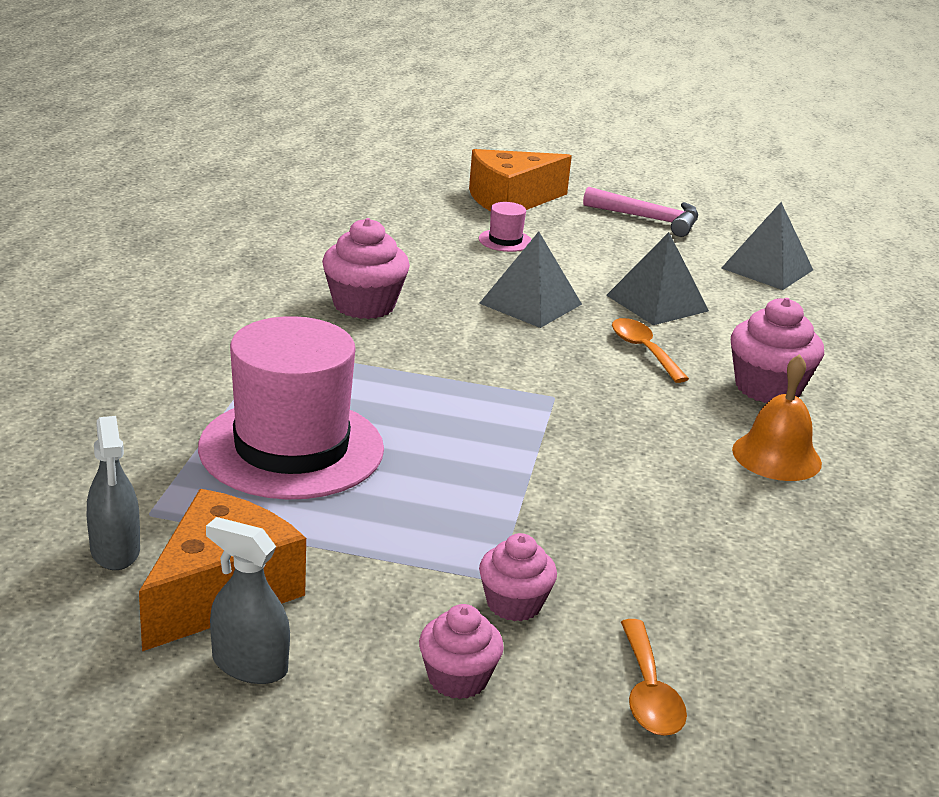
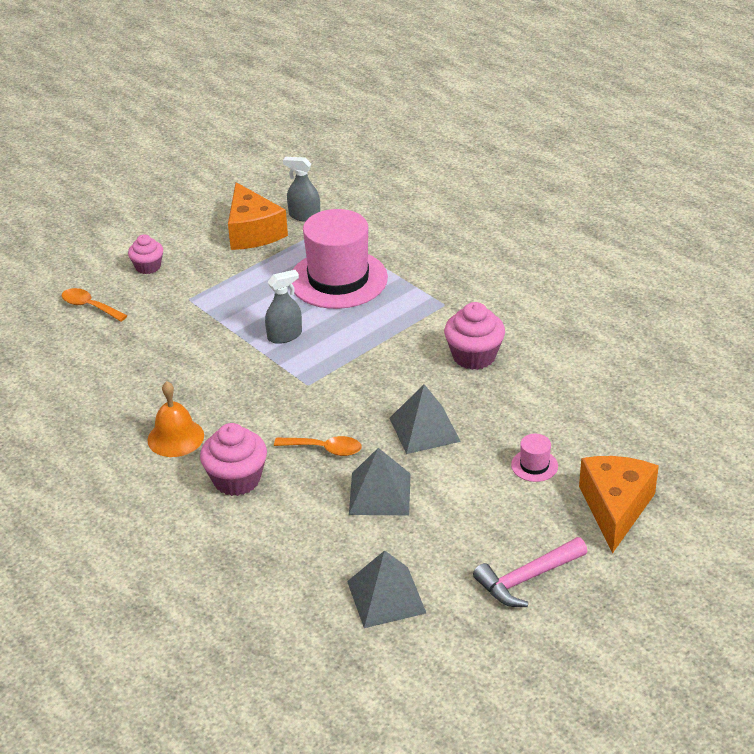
camera: 130 degrees right, 10 degrees up
(250, 665) = (206, 226): grey spray bottle -> grey spray bottle (284, 336)
(514, 604) = (169, 296): pink cupcake -> none

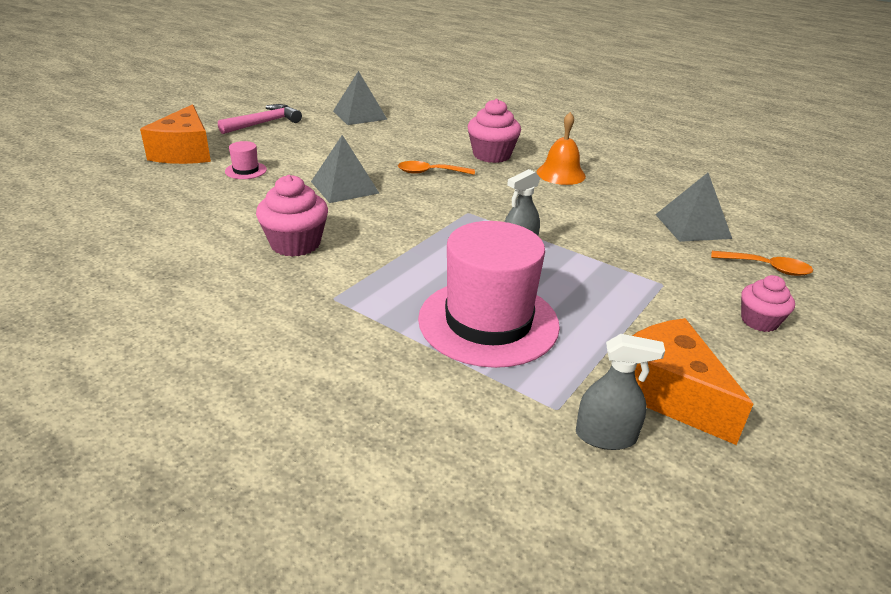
camera: 165 degrees right, 5 degrees down
(380, 494) = (375, 152): grey pyramid -> grey pyramid (692, 226)

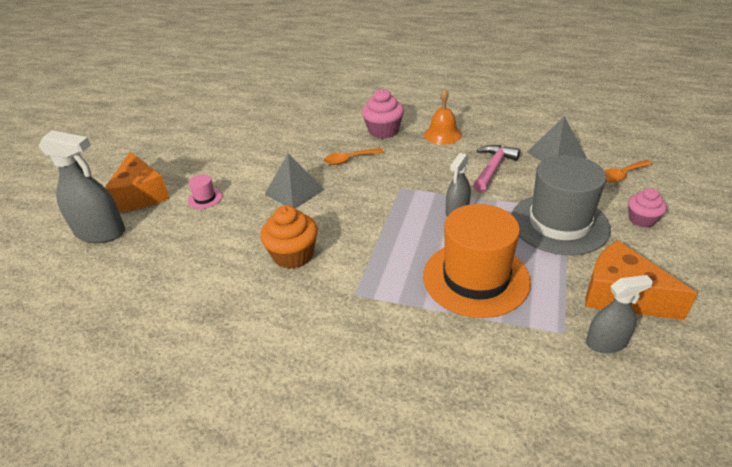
camera: 15 degrees left, 5 degrees up
(119, 174) = (100, 232): none -> grey spray bottle
(264, 123) = (187, 148): pink hammer -> pink hammer (493, 168)
(295, 244) = (293, 255): pink cupcake -> orange cupcake
(359, 115) = (259, 120): grey pyramid -> none
(488, 322) = (476, 278): pink hat -> orange hat
(640, 296) = (559, 223): none -> grey hat
(767, 268) = (621, 175): orange spoon -> orange spoon turned 150 degrees clockwise

